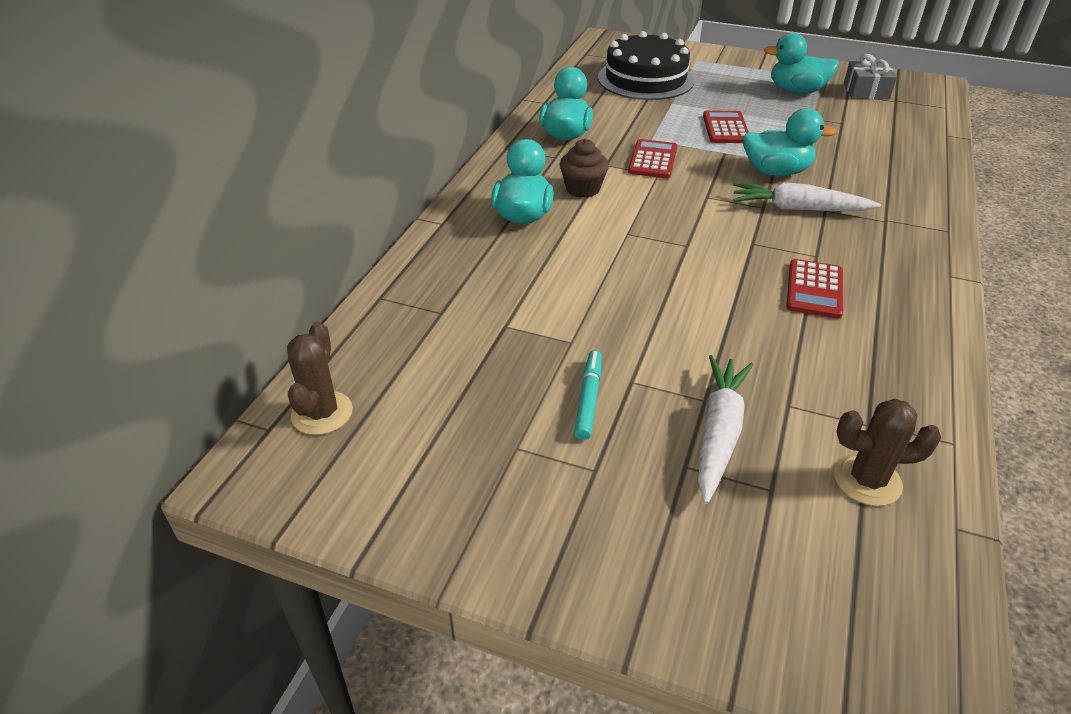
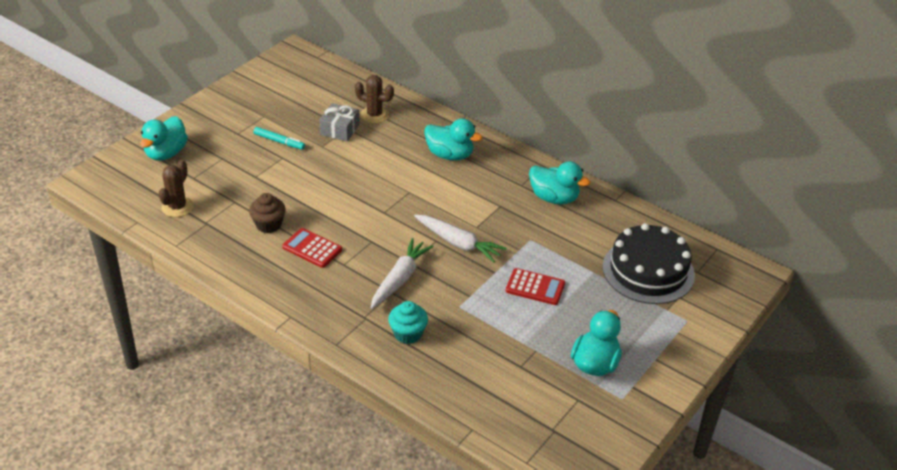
camera: 105 degrees right, 0 degrees up
(322, 413) = (318, 70): brown cactus -> brown cactus (374, 115)
(583, 189) = (471, 187): brown cupcake -> brown cupcake (268, 224)
(652, 160) = (498, 230): red calculator -> none
(718, 433) = (233, 173): white carrot -> white carrot (458, 243)
(776, 172) = (454, 288): turquoise duck -> turquoise duck (166, 153)
(866, 91) = (580, 417): grey gift -> grey gift (340, 129)
(876, 188) = (408, 334): none -> turquoise cupcake

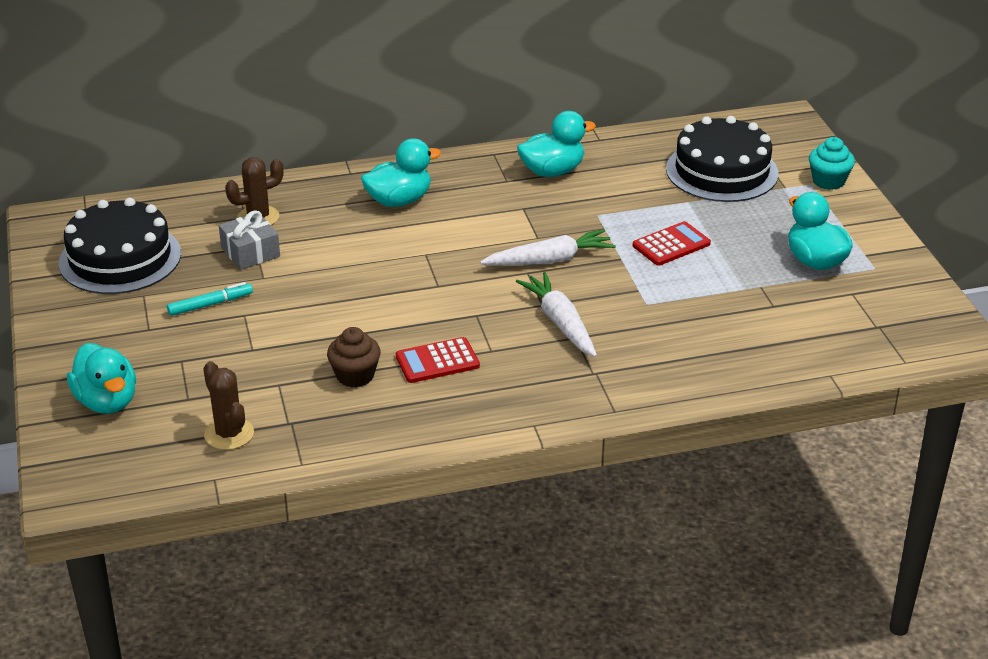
camera: 50 degrees left, 5 degrees down
(287, 91) = (120, 258): none -> black cake
(408, 334) = (651, 355): turquoise cupcake -> turquoise cupcake (828, 181)

